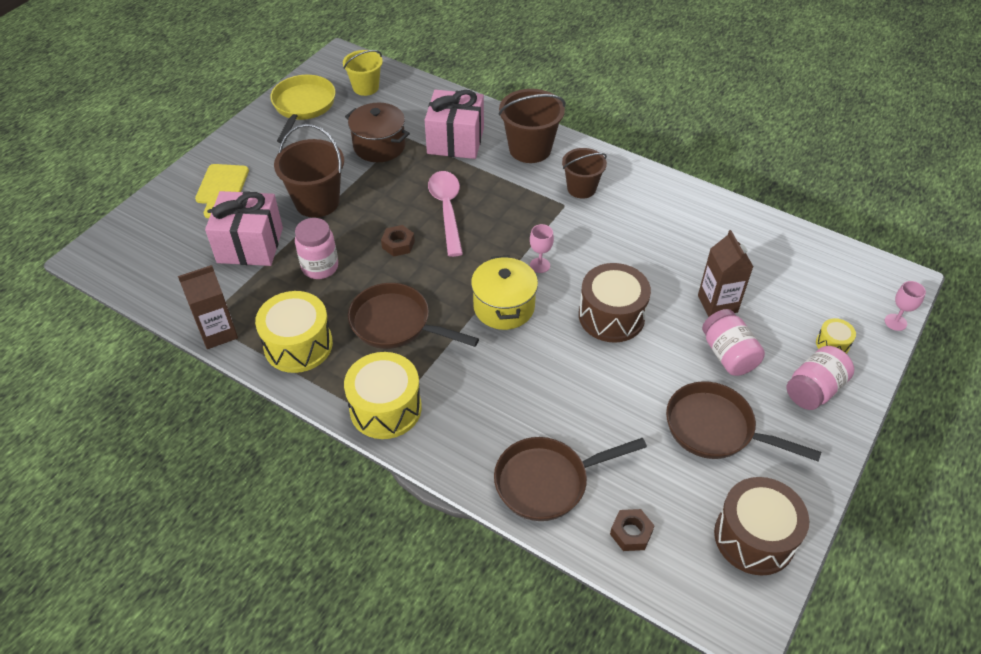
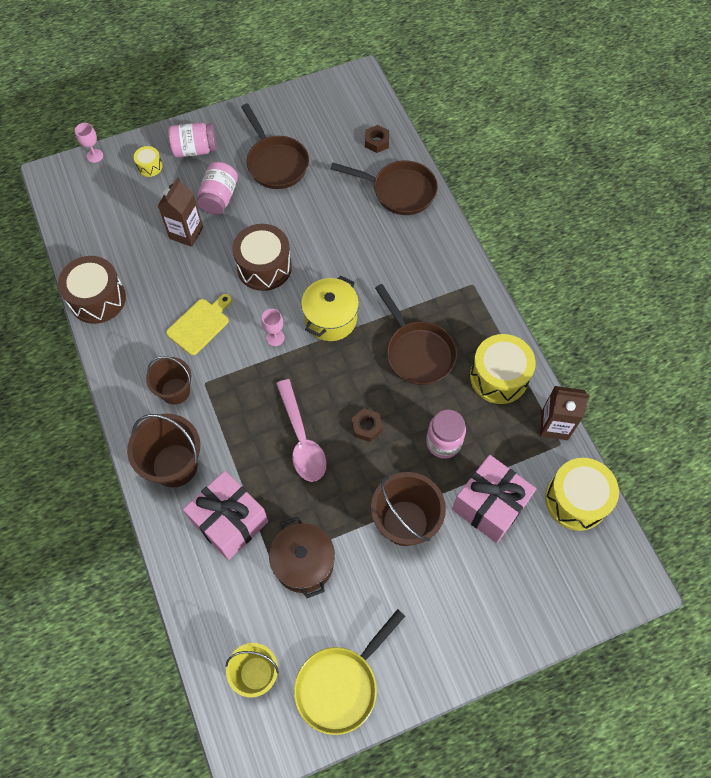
camera: 145 degrees left, 15 degrees up
(221, 187) = (483, 603): yellow cutting board -> yellow cutting board (200, 324)
(385, 408) = (465, 291): yellow drum -> yellow drum (576, 500)
(447, 210) = (301, 439): pink spoon -> pink spoon turned 45 degrees counterclockwise
(754, 537) = (315, 105): brown drum -> brown drum (97, 299)

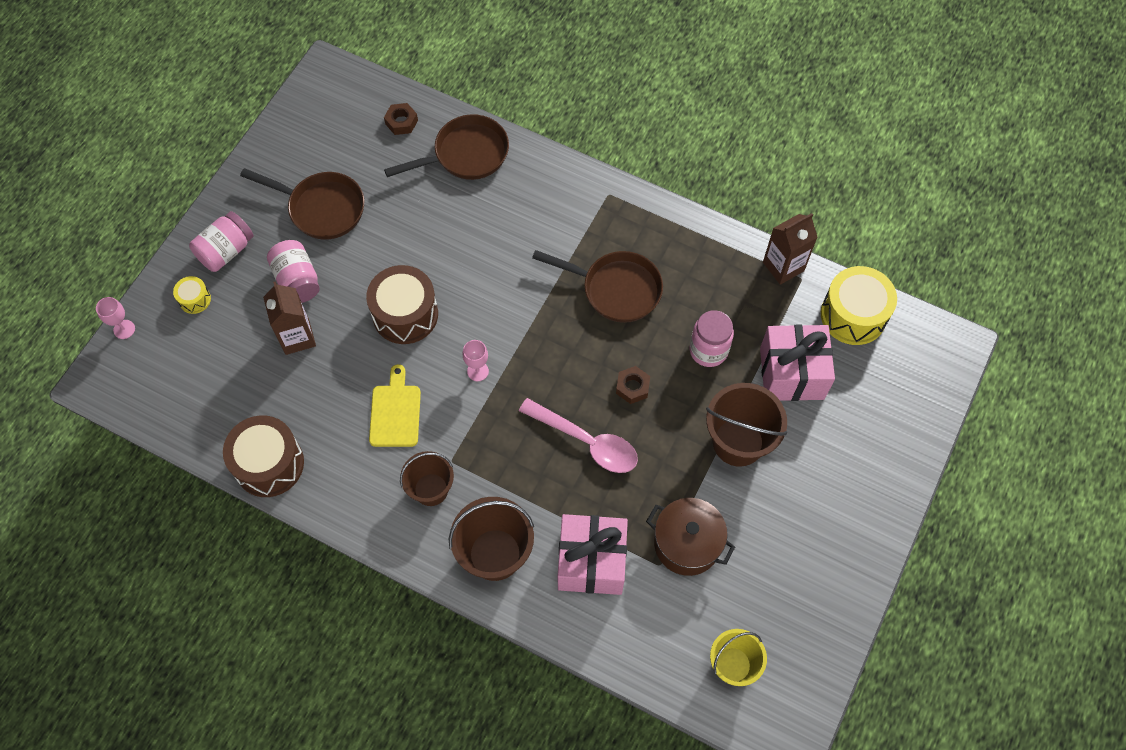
camera: 40 degrees left, 0 degrees up
(330, 319) = (512, 316): yellow pot -> none
(341, 684) = (807, 614): yellow pan -> none
(499, 377) = (703, 259): yellow drum -> none

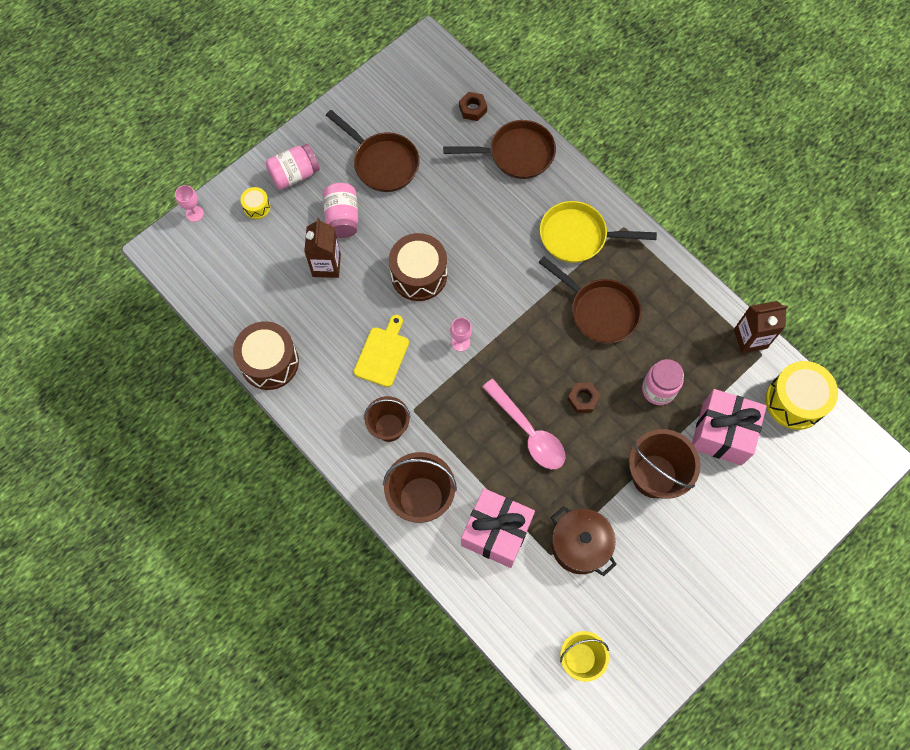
camera: 20 degrees right, 5 degrees up
(564, 219) = (578, 236): none -> yellow pan

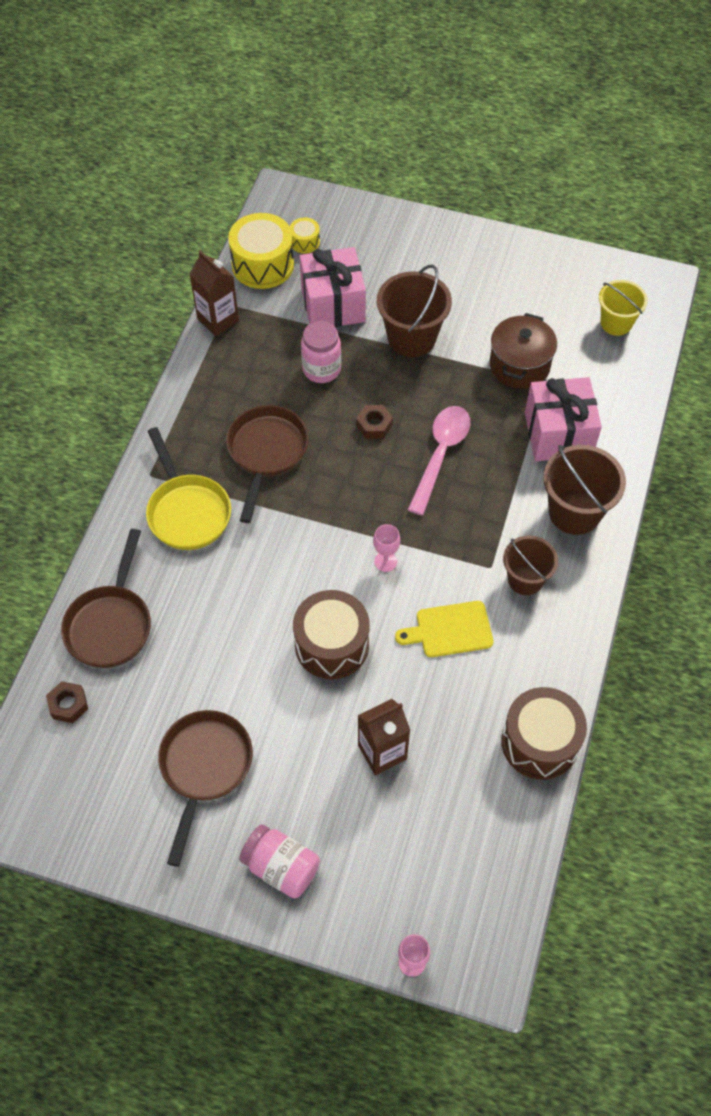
camera: 120 degrees left, 10 degrees down
(257, 207) = (355, 886): yellow drum -> yellow drum (305, 242)
(342, 218) = (308, 771): pink jar -> none
(516, 154) = (111, 624): brown pan -> brown pan turned 135 degrees counterclockwise

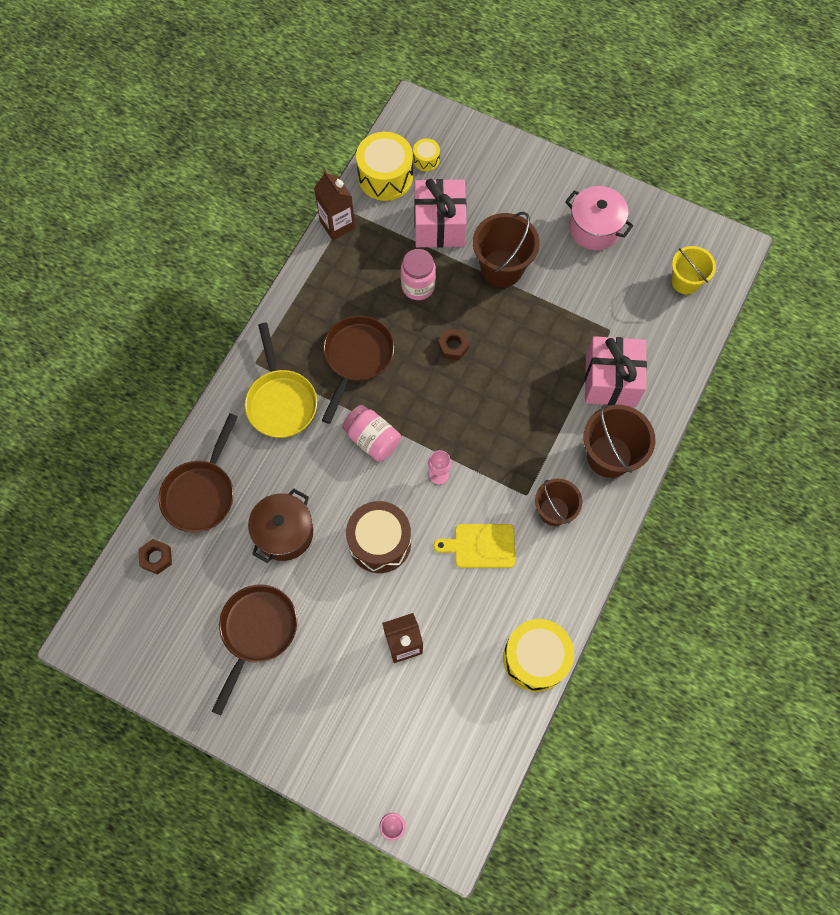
camera: 10 degrees right, 10 degrees up
(281, 867) = (304, 727): pink jar -> pink jar (372, 439)
(440, 455) = (504, 384): pink spoon -> none
(505, 284) = (594, 228): none -> pink pot
(519, 365) = (591, 309): brown pot -> brown pot (284, 533)
(540, 742) = (535, 658): brown drum -> yellow drum

